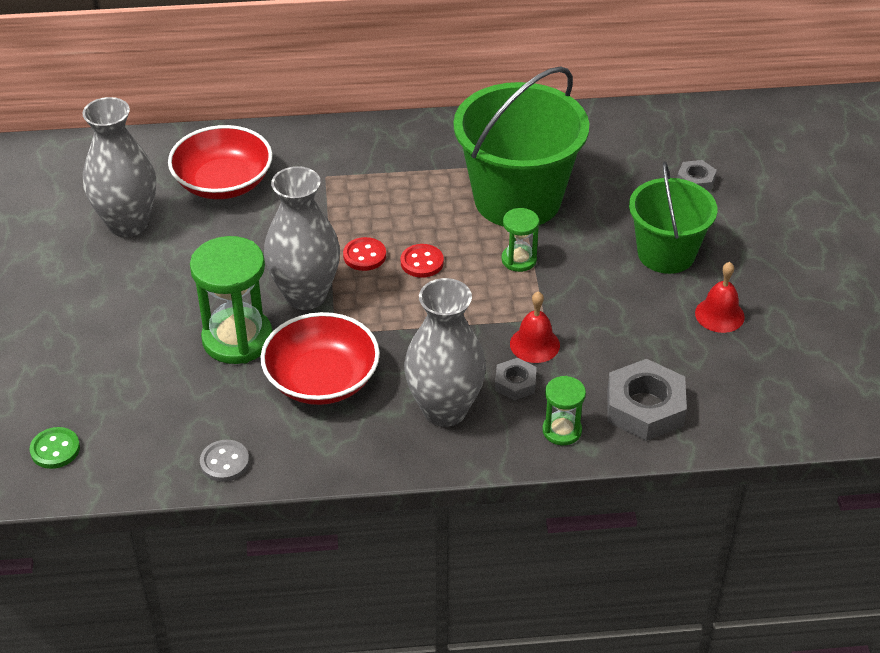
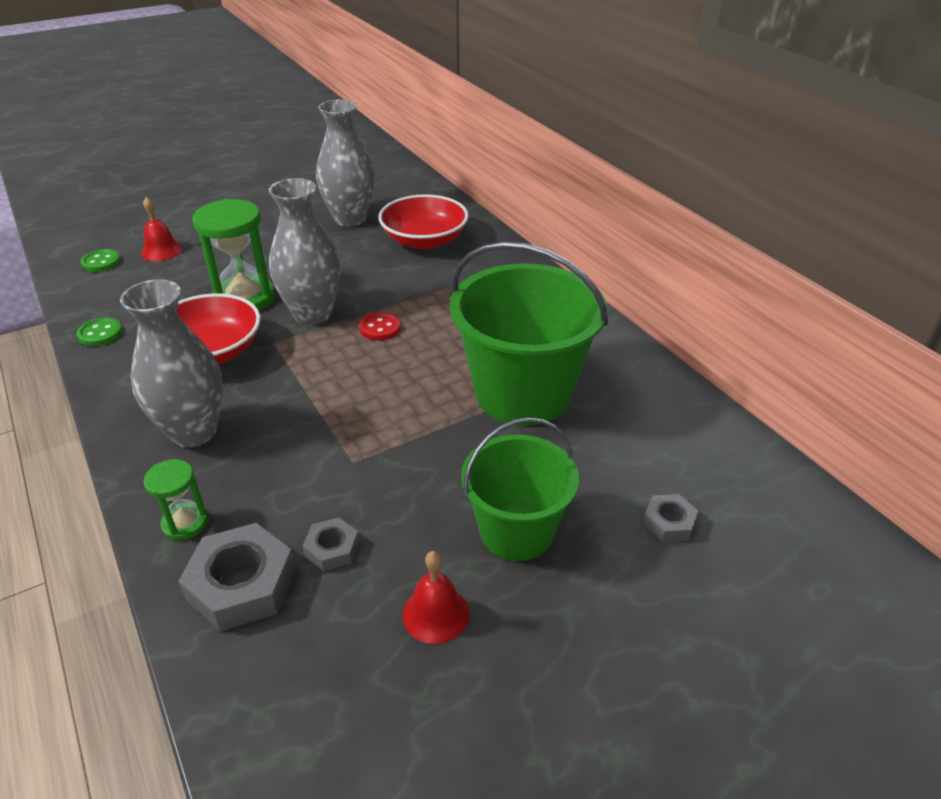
camera: 65 degrees right, 5 degrees down
(225, 462) = (100, 333): grey button -> green button
(422, 262) = (390, 361): red button -> none
(515, 383) = (246, 468): grey nut -> grey nut (332, 548)
(519, 260) = (432, 419): green hourglass -> none
(534, 344) = (310, 466): red bell -> red bell (162, 251)

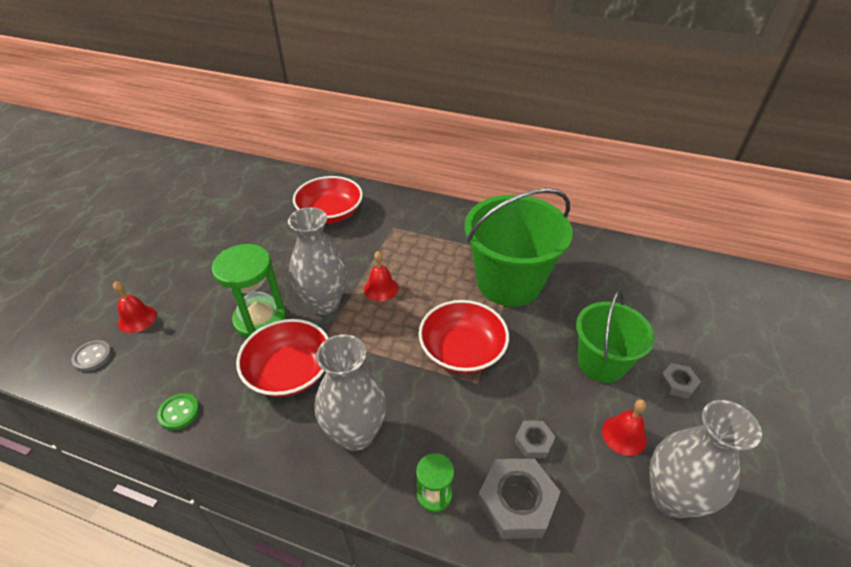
camera: 40 degrees left, 5 degrees up
(101, 262) = (93, 356): green button -> grey button
(350, 219) = (258, 221): grey vase -> grey vase (671, 498)
(380, 328) = (381, 288): red button -> red bell
(380, 425) = (462, 350): none -> red bowl
(669, 522) = (652, 310): grey nut -> grey nut (677, 383)

